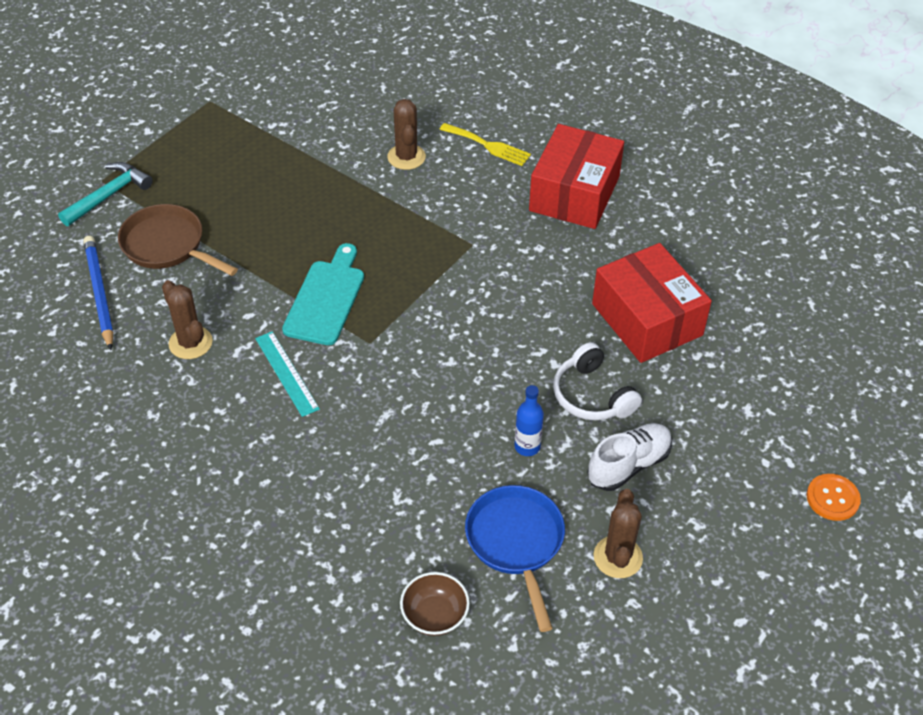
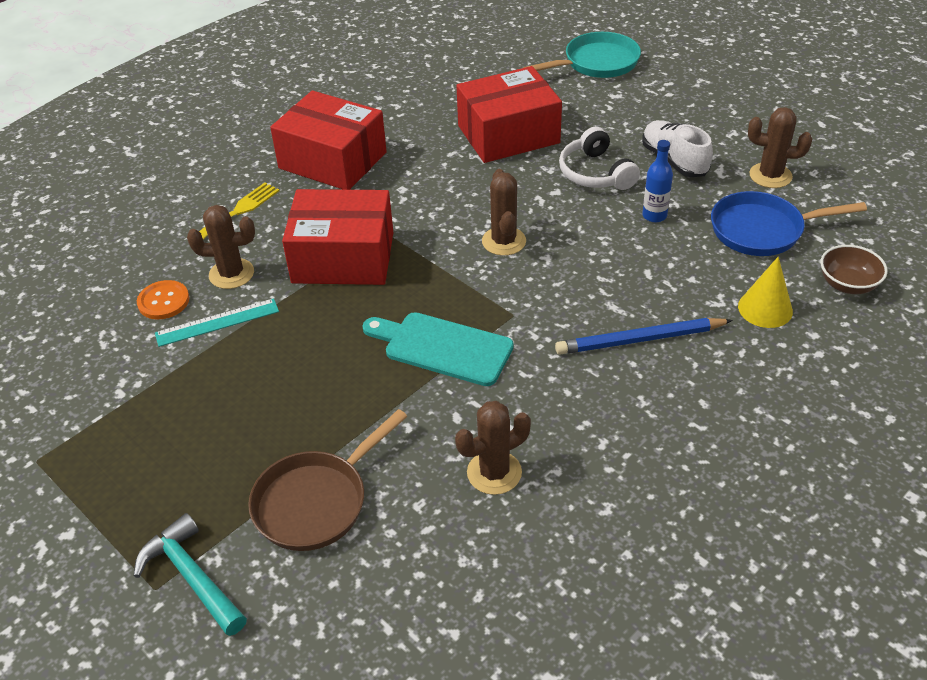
camera: 80 degrees left, 5 degrees down
(99, 293) = (389, 577): blue pencil -> blue pencil (640, 340)
(286, 373) = (551, 383): turquoise ruler -> turquoise ruler (217, 322)
(391, 537) = (765, 308): none -> yellow cone
(434, 221) = (343, 257): none -> red box
(470, 328) = (504, 241): none -> brown cactus
(592, 395) = (595, 173): white headphones -> white headphones turned 90 degrees clockwise
(813, 390) = (597, 63): none -> turquoise pan
(832, 498) = (703, 69): orange button -> orange button (163, 301)

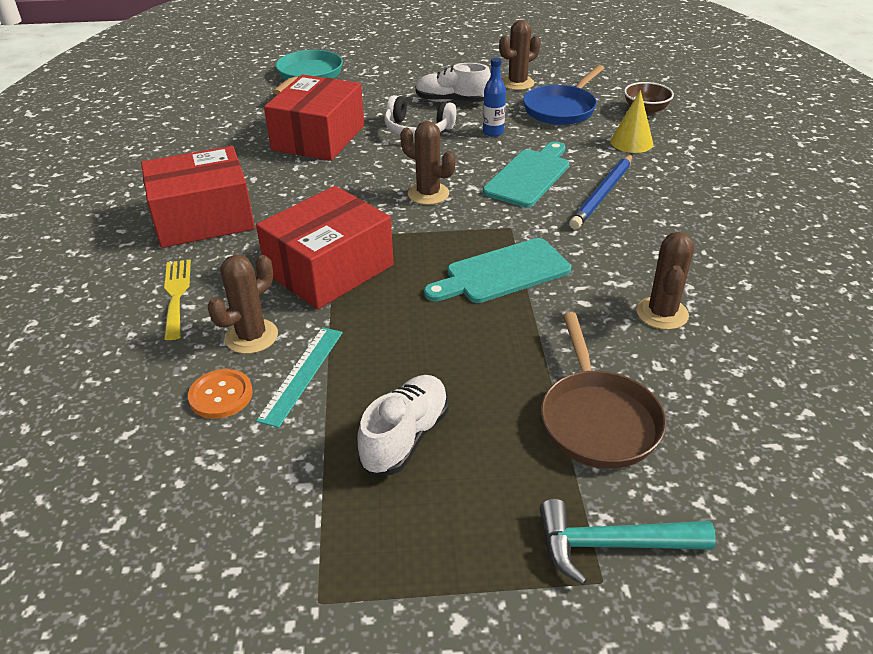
camera: 50 degrees left, 5 degrees down
(203, 411) = (405, 437): none -> white shoe
(609, 279) = (529, 176): none -> turquoise cutting board

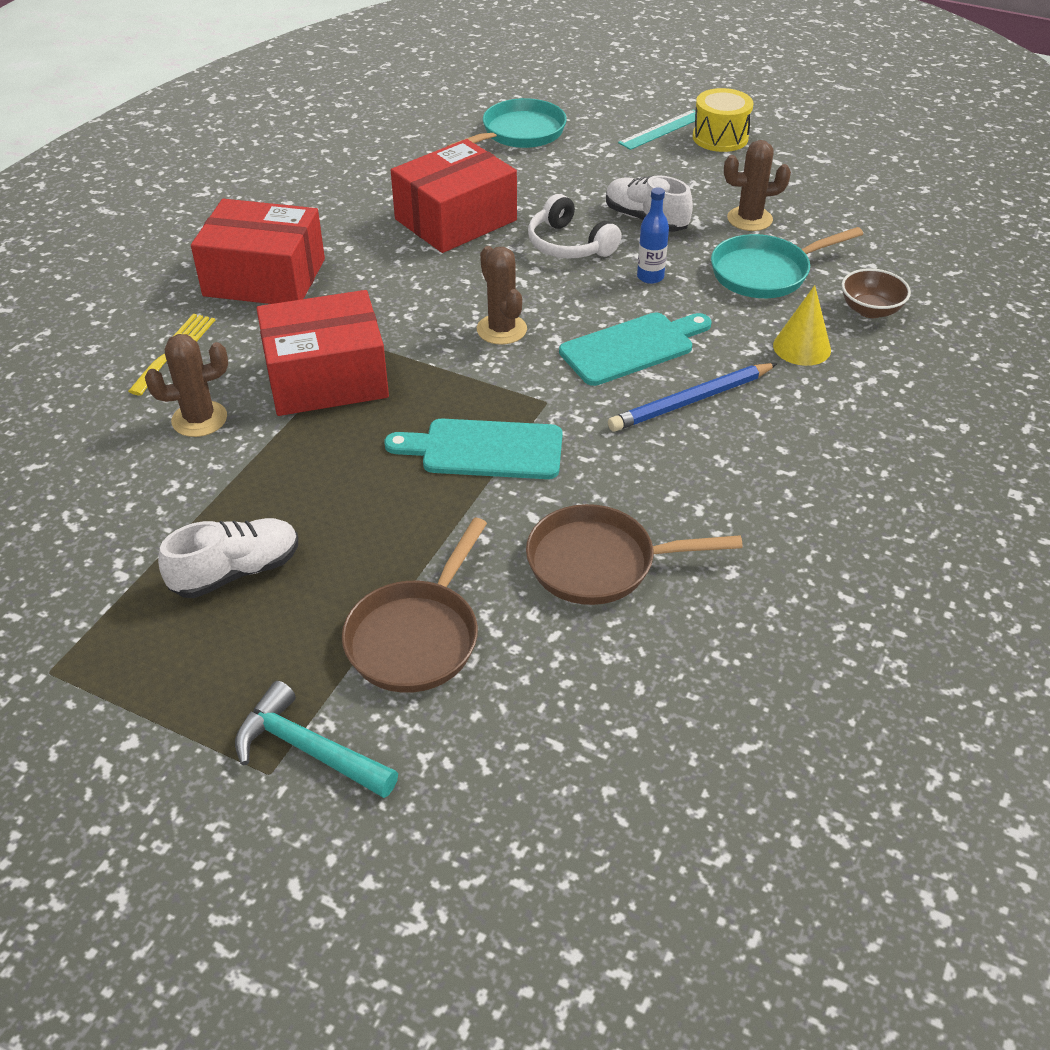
camera: 30 degrees right, 5 degrees up
(221, 395) = (128, 464): orange button -> none
(302, 374) = (207, 474): turquoise ruler -> turquoise ruler (662, 129)
(447, 45) = (720, 137): none -> yellow drum
(561, 109) = (765, 273): blue pan -> turquoise pan
(662, 313) = (599, 563): brown cactus -> brown pan

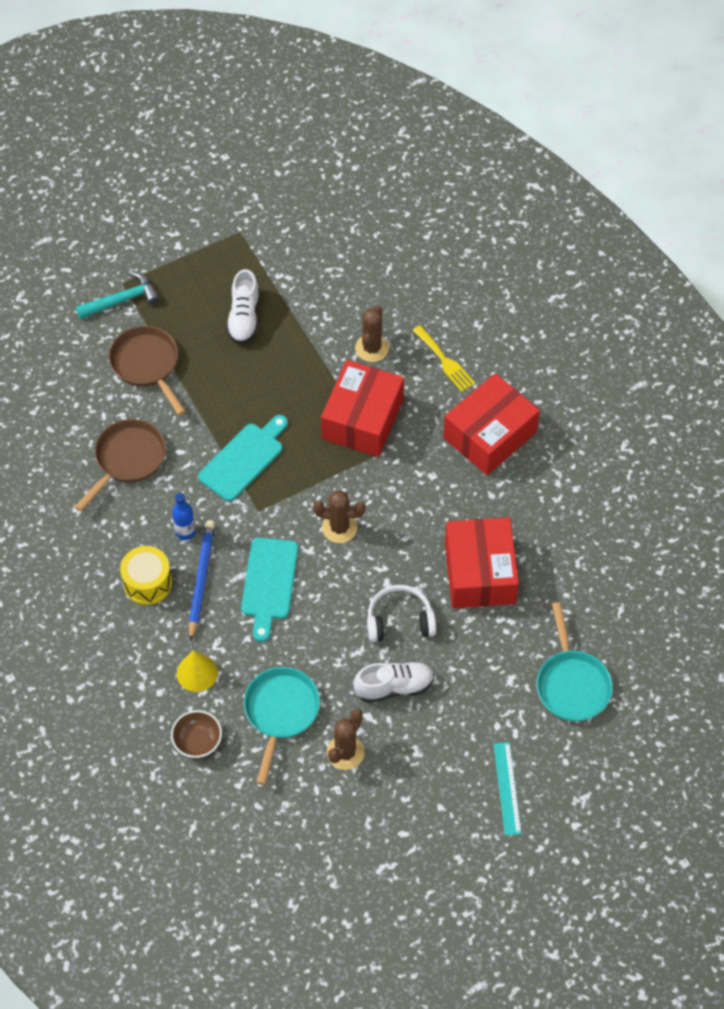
camera: 125 degrees right, 15 degrees up
(650, 277) = (328, 642): blue bottle -> blue bottle (185, 532)
(720, 137) = (465, 820): yellow drum -> yellow drum (147, 583)

